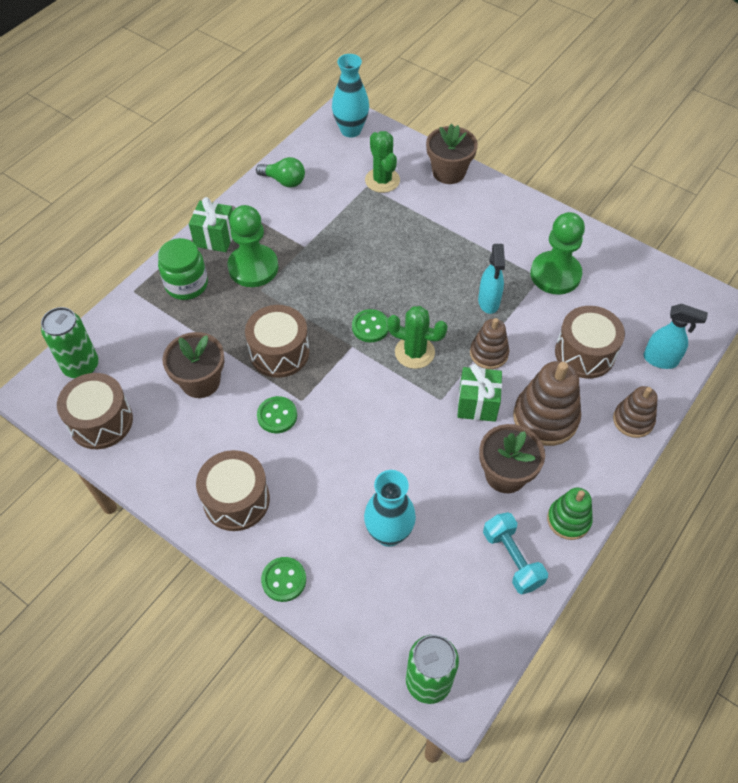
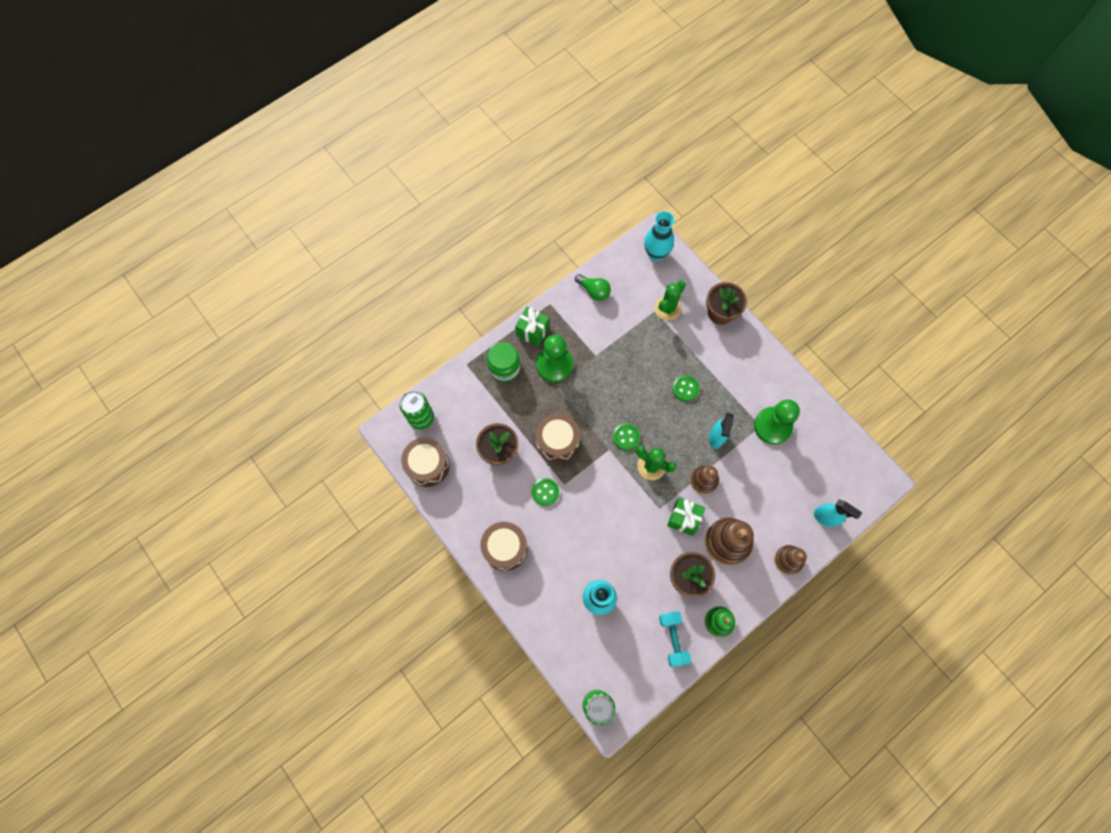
camera: 15 degrees right, 15 degrees up
(284, 580) = (523, 613): green button -> green button (685, 388)
(382, 180) = (667, 308): green cactus -> green cactus turned 45 degrees clockwise
(584, 353) = (772, 498): brown drum -> none

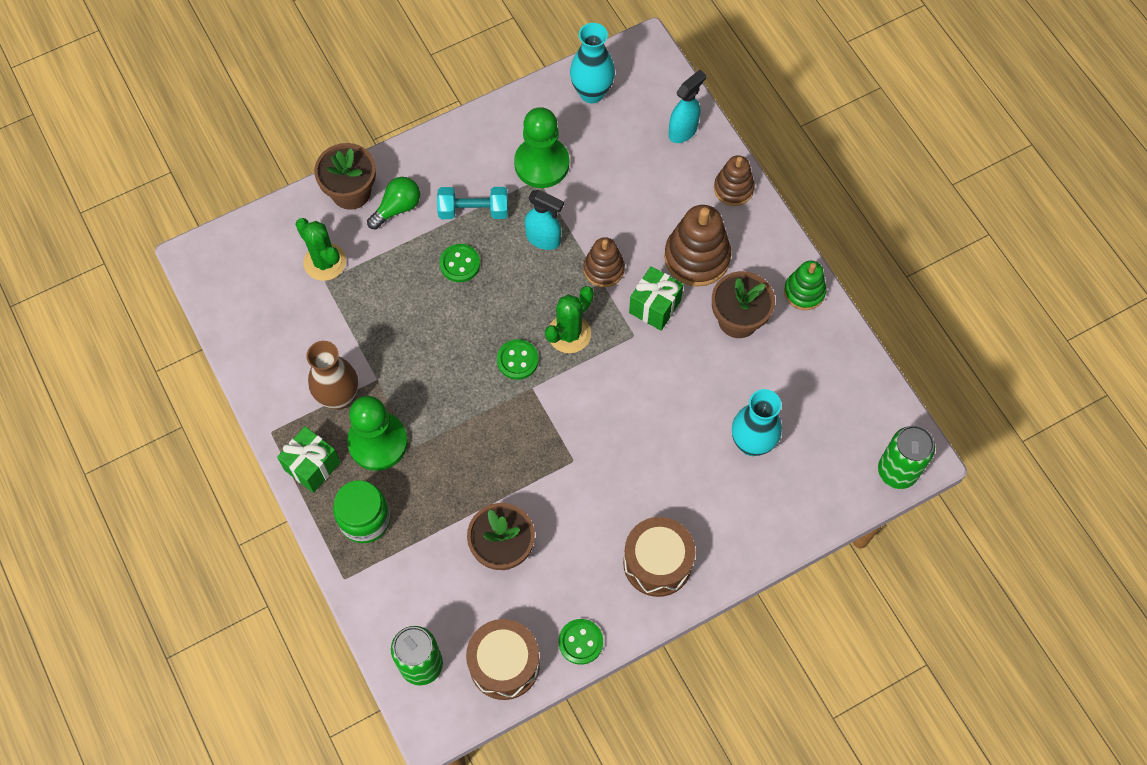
camera: 80 degrees left, 5 degrees down
(545, 492) = (580, 490): green button -> green button (580, 642)
(557, 442) = (505, 459): brown drum -> none
(579, 336) = (339, 397): none -> brown vase
(594, 291) = (266, 362): green light bulb -> green light bulb (397, 208)
(656, 254) = (228, 260): turquoise vase -> turquoise vase (592, 93)
(673, 639) = (820, 354): turquoise dumbbell -> turquoise dumbbell (473, 210)

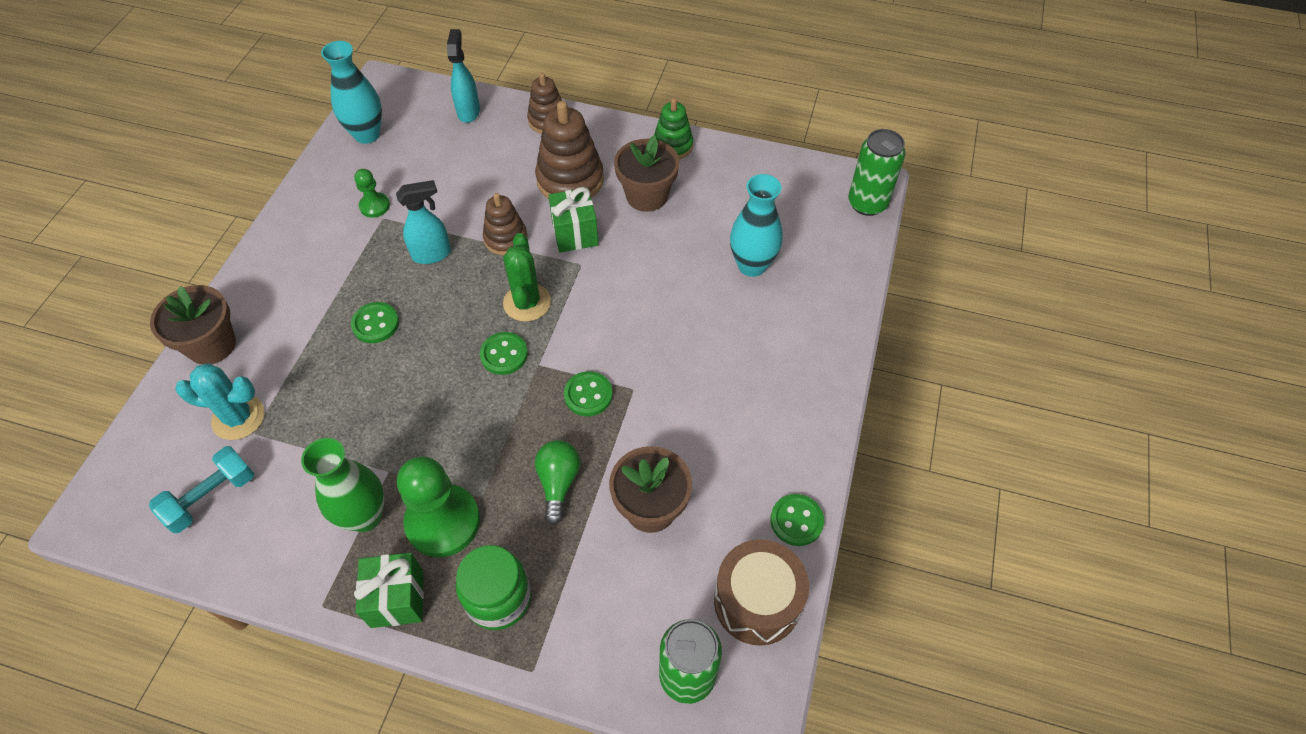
camera: 45 degrees left, 10 degrees down
(325, 262) = (238, 417): green cactus -> turquoise cactus
(339, 397) = (365, 516): brown vase -> green vase
(397, 208) = (271, 325): green light bulb -> green light bulb (558, 483)
(473, 210) = (347, 278): turquoise dumbbell -> turquoise dumbbell (211, 497)
(541, 164) = (374, 206): green pawn -> green pawn, size x0.51
(541, 438) = (588, 395): none -> green button
(657, 563) = (783, 405): brown drum -> none

